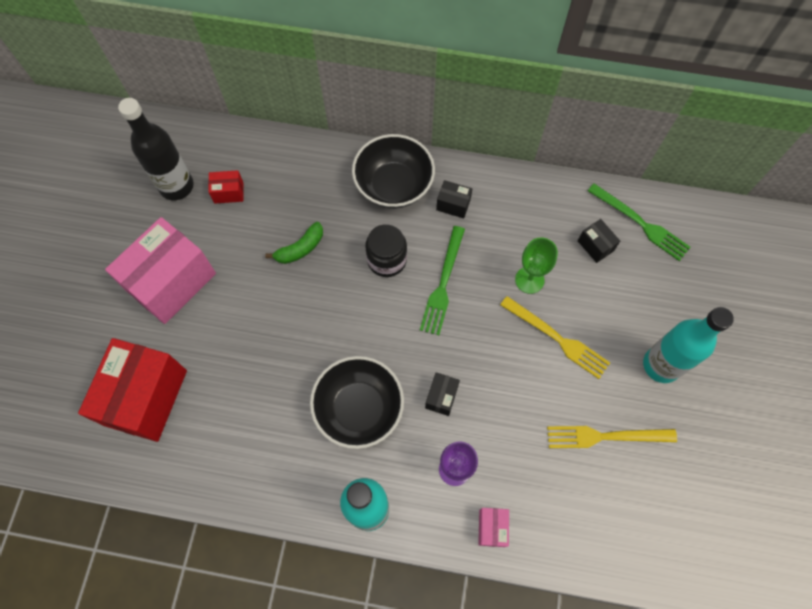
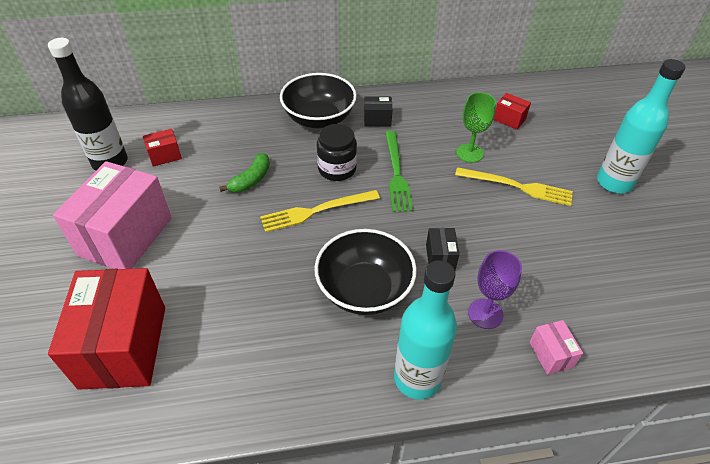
camera: 20 degrees left, 20 degrees down
(595, 246) = (509, 119): black box -> red box
(605, 436) = (604, 246): yellow fork -> yellow fork (316, 211)
(640, 223) = (535, 98): green fork -> none

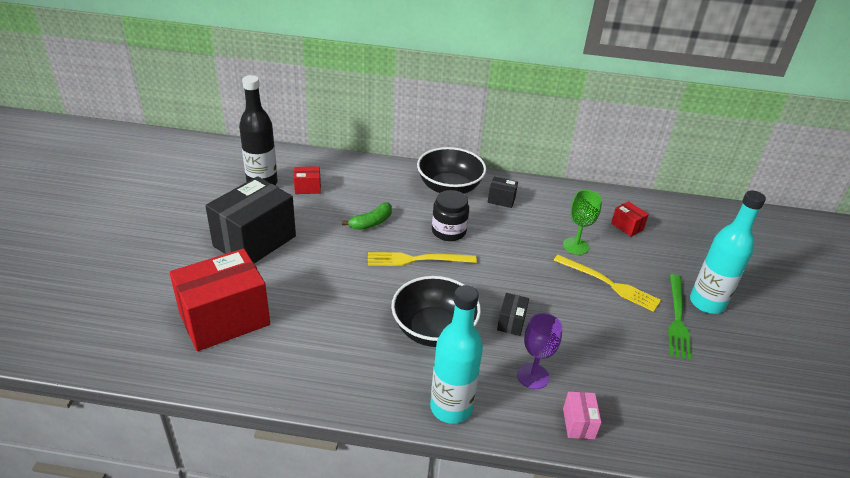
camera: 15 degrees right, 10 degrees down
(123, 346) = (225, 319): red box -> red box turned 45 degrees clockwise
(126, 236) = (254, 241): pink box -> black box
(396, 173) = (500, 247): green fork -> green fork (677, 318)

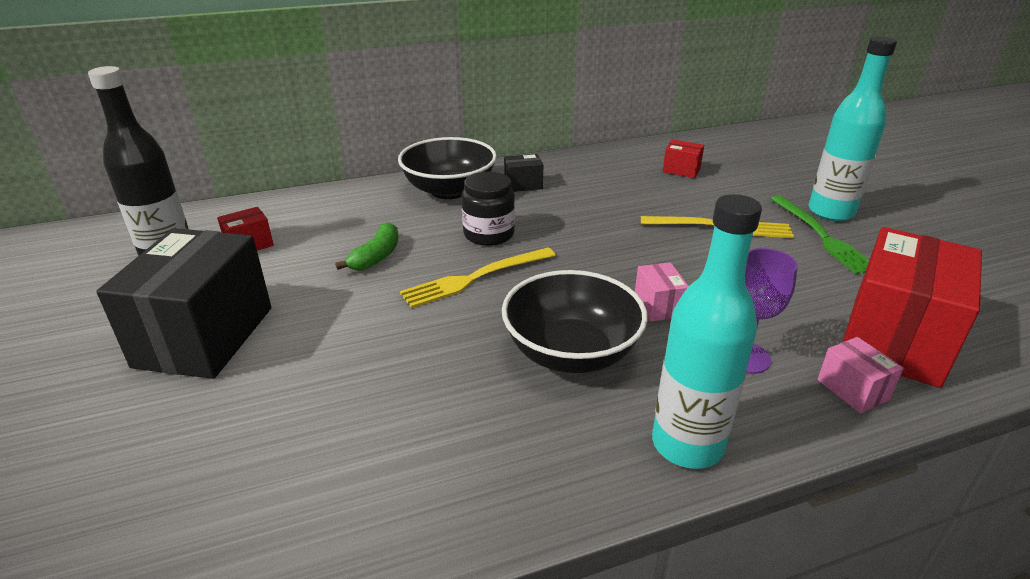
camera: 25 degrees left, 5 degrees down
(225, 319) = (221, 472): red box -> red box (894, 339)
(511, 322) = (658, 306): black box -> pink box
(575, 246) = (649, 203): green goblet -> none

